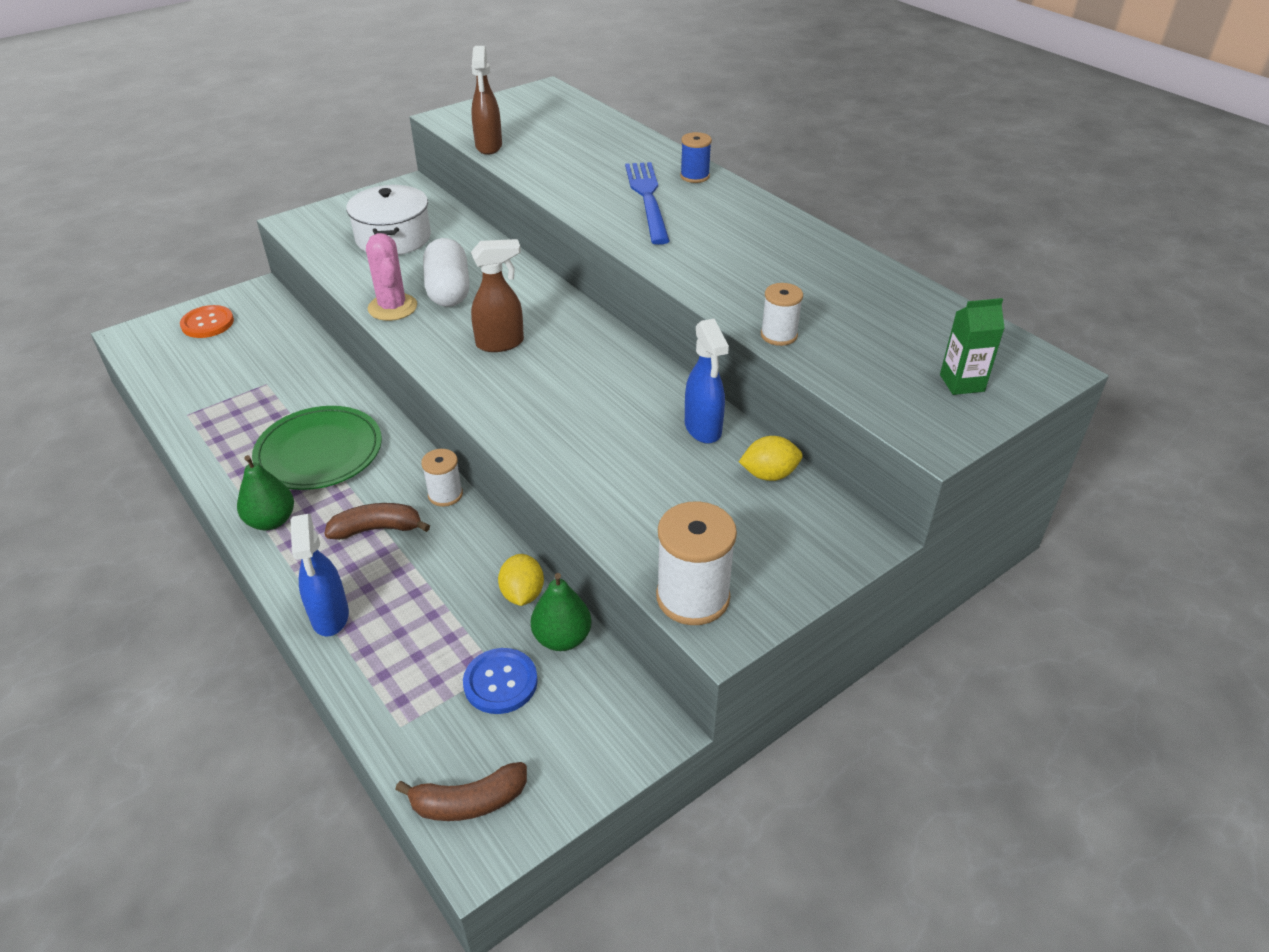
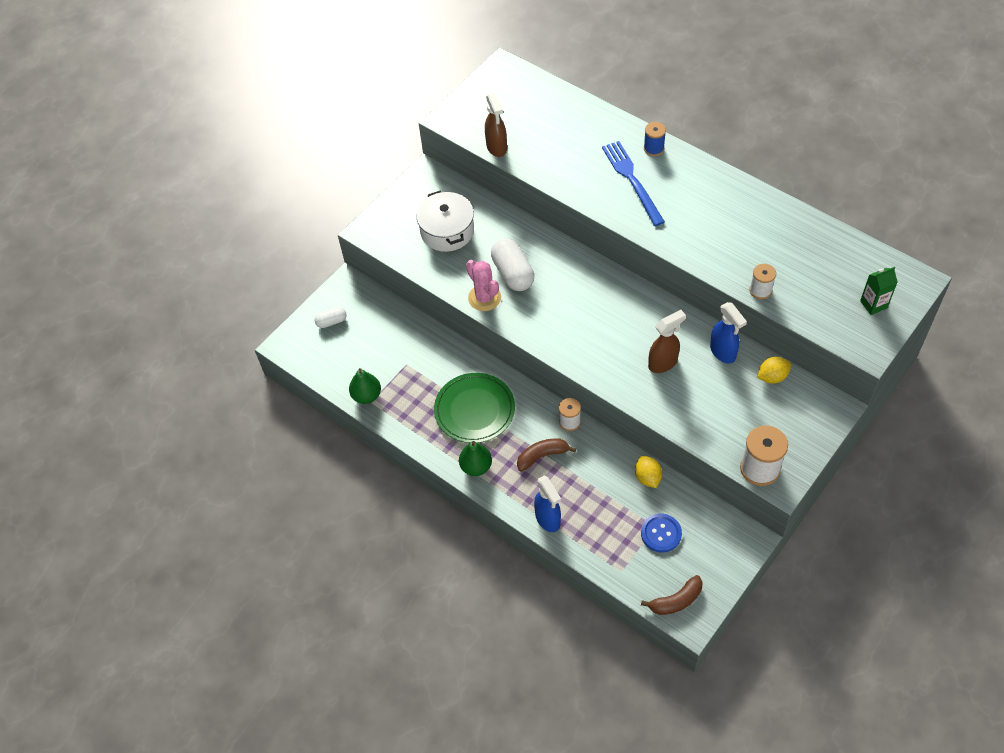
camera: 10 degrees left, 15 degrees up
(207, 323) = (331, 321): orange button -> white capsule
(501, 343) = (571, 313): brown spray bottle -> brown spray bottle (663, 363)
(562, 638) = (681, 499): green pear -> green pear (366, 396)

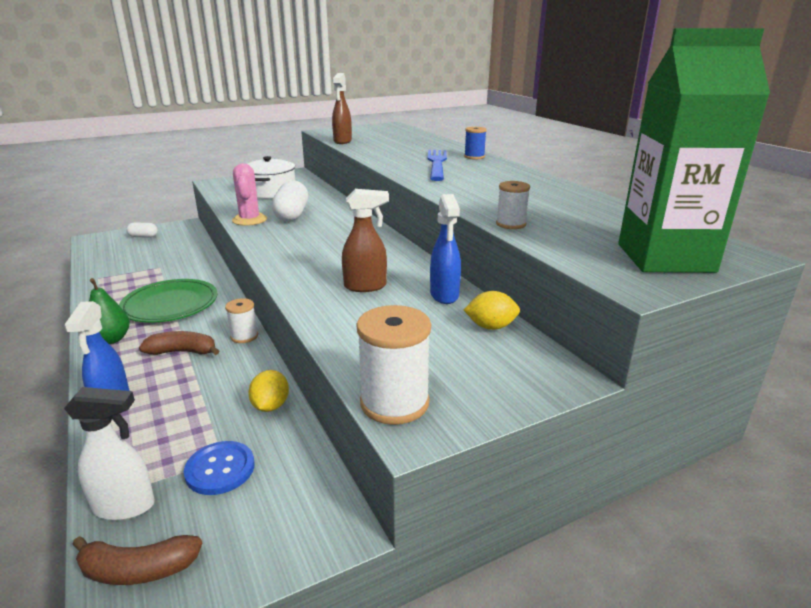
camera: 20 degrees right, 30 degrees down
(366, 396) = (101, 274): green pear -> none
(634, 576) = (125, 506): none -> white spray bottle
(873, 304) = (665, 258): green carton -> green carton, size x2.42

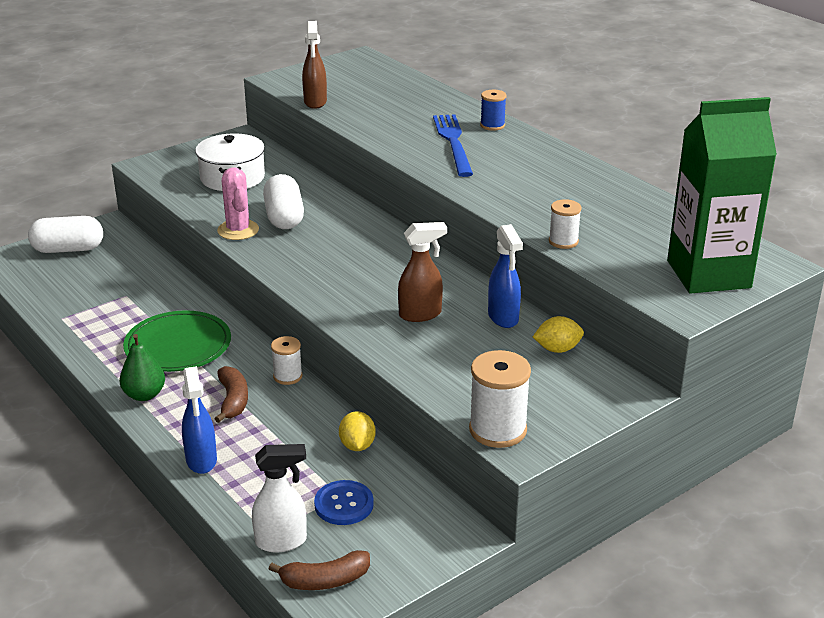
camera: 10 degrees left, 5 degrees up
(143, 236) = (68, 249): white capsule -> white capsule, size x1.84
(183, 352) = (233, 400): brown banana -> brown banana turned 90 degrees clockwise

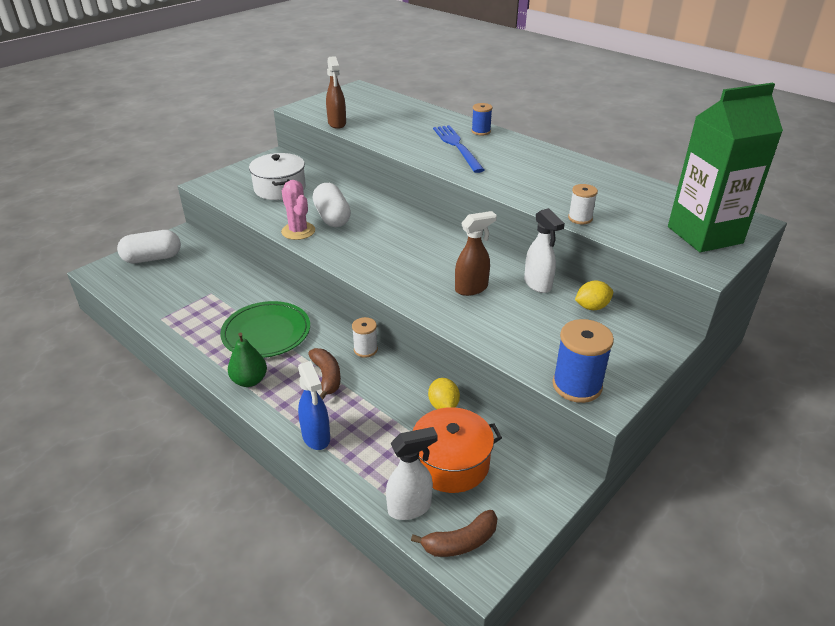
camera: 10 degrees left, 5 degrees up
(344, 504) = (451, 463): blue button -> orange pot
(497, 430) = (577, 385): white spool -> blue spool
(503, 318) = (538, 284): blue spray bottle -> white spray bottle

